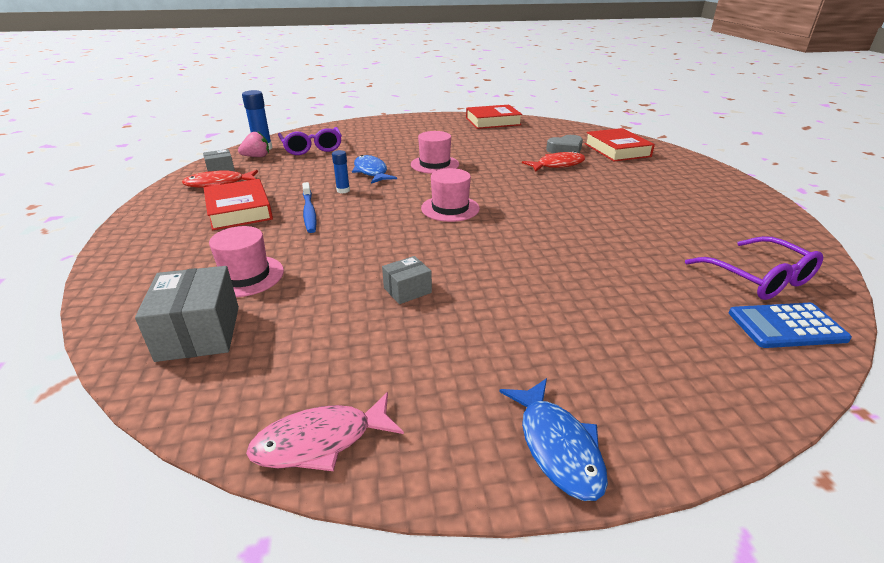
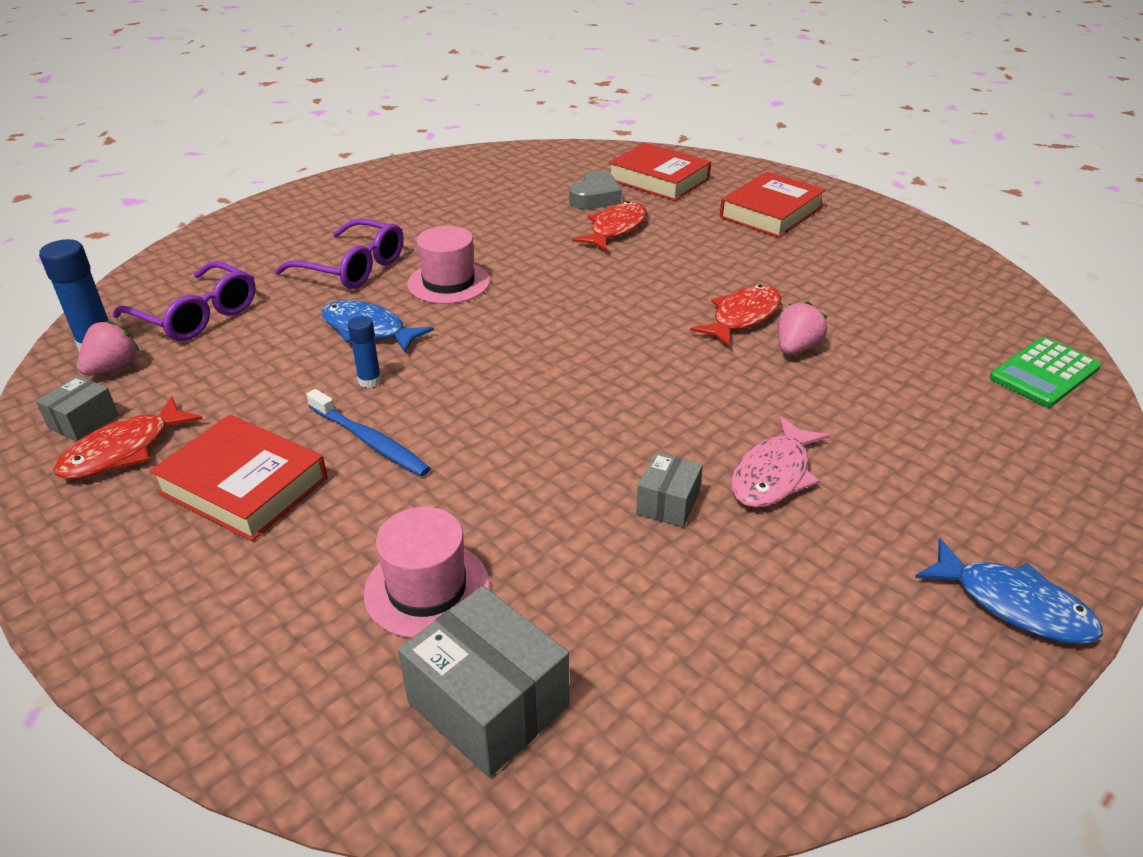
camera: 35 degrees left, 5 degrees up
(320, 441) = (818, 738): pink fish -> pink fish (773, 474)
(450, 208) = (565, 354): pink hat -> none
(493, 121) = (435, 171): red book -> red book (771, 212)
(579, 223) = (742, 317): none -> red fish
(595, 248) = (796, 348): none -> pink strawberry
(759, 279) = (974, 324): purple glasses -> purple glasses (353, 268)
(786, 326) = (1044, 373): blue calculator -> green calculator

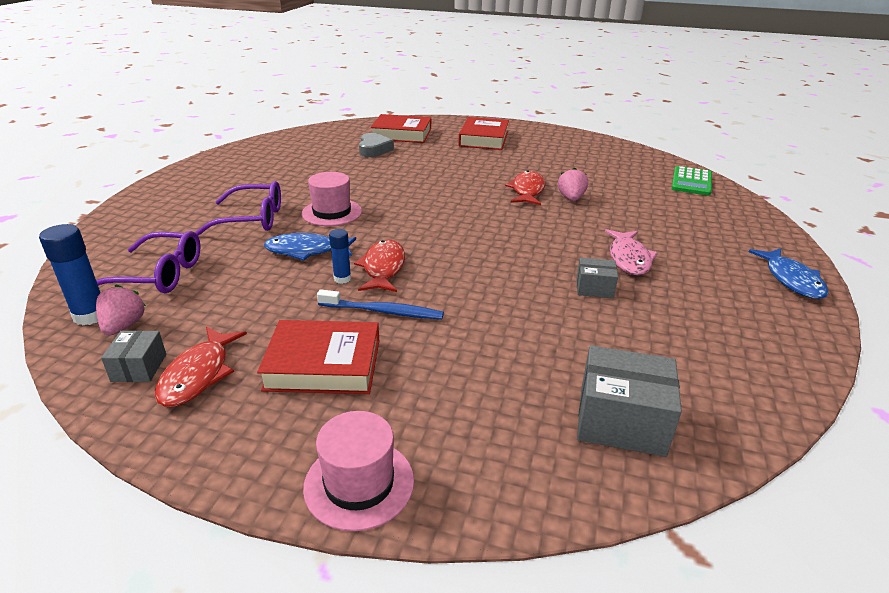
camera: 30 degrees left, 5 degrees down
(427, 589) = (516, 377): pink hat -> pink hat (359, 483)
(615, 229) = (405, 163): red fish -> red fish (383, 268)
(668, 503) = (594, 288): grey box -> grey box turned 75 degrees counterclockwise
(1013, 604) = (791, 280): blue fish -> blue fish turned 75 degrees clockwise

